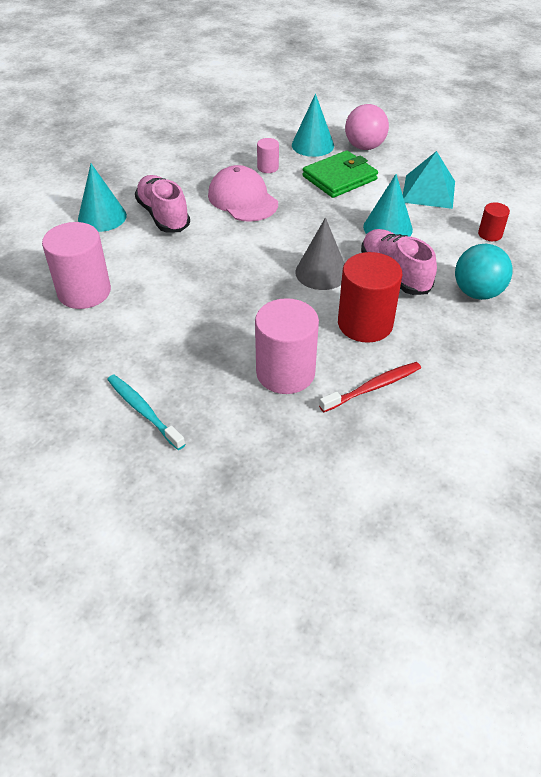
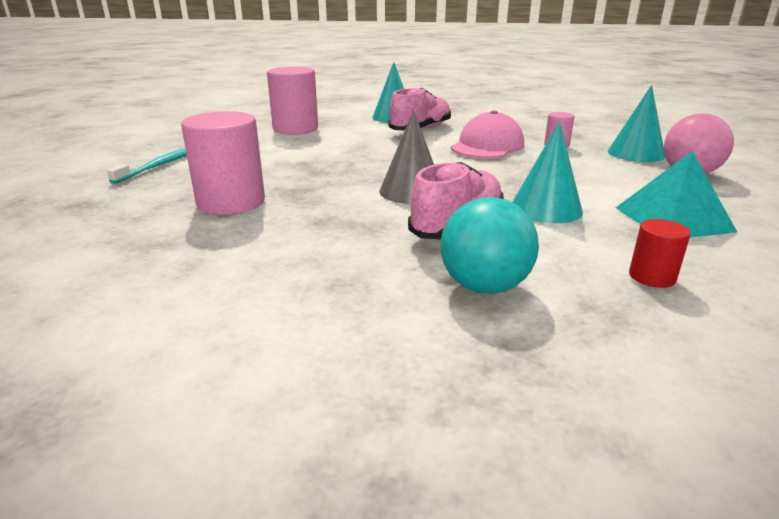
camera: 65 degrees right, 20 degrees down
(339, 178) = (600, 172): green wallet -> none
(365, 324) = (340, 225): red cylinder -> none
(372, 387) = (225, 246): red toothbrush -> none

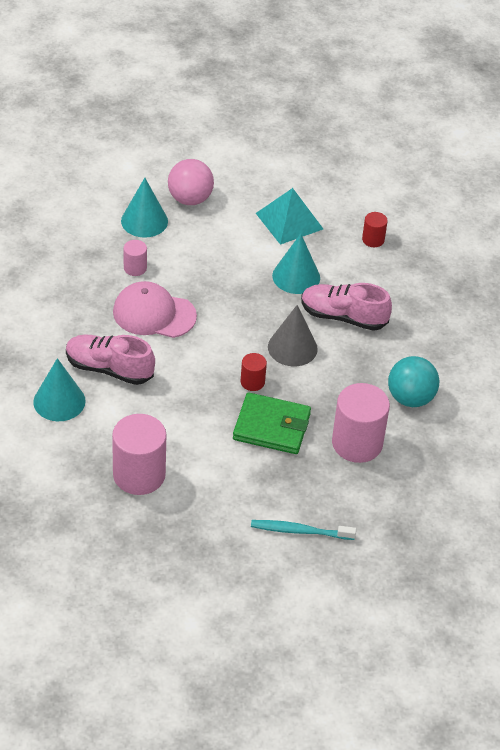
camera: 110 degrees left, 20 degrees up
(300, 170) = (271, 426): none -> green wallet
(369, 169) = (252, 382): none -> red cylinder
(484, 286) = (413, 300): turquoise ball -> turquoise ball (410, 398)

